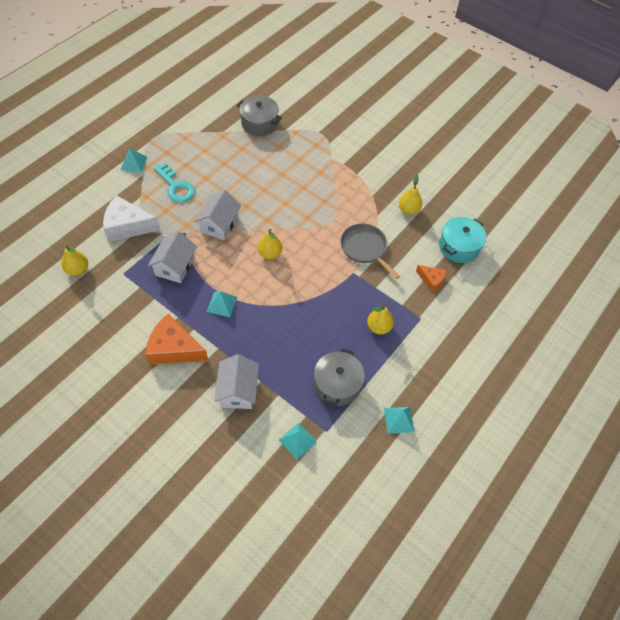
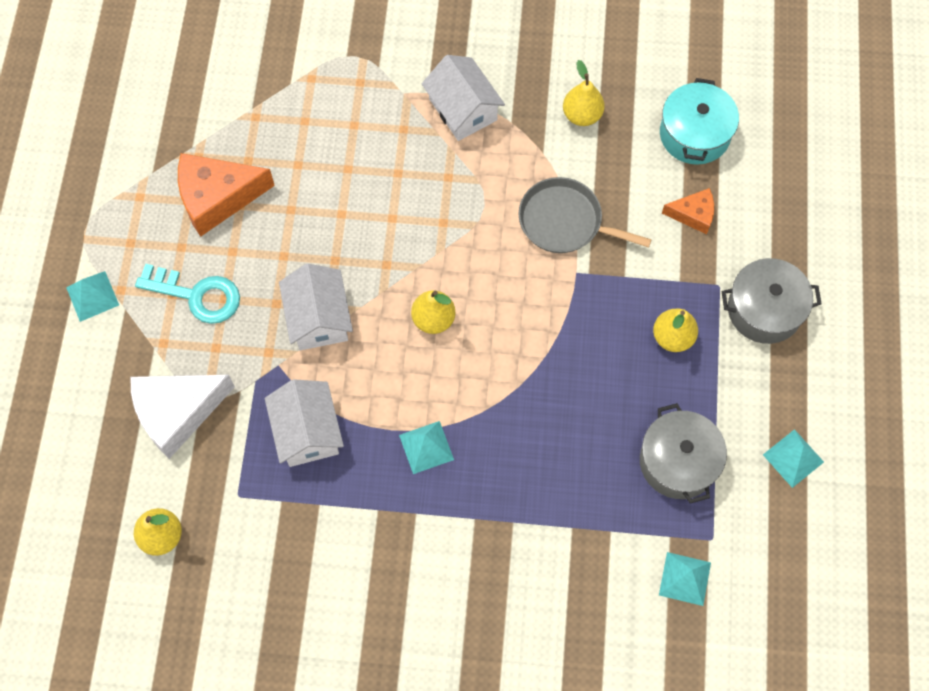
camera: 30 degrees left, 10 degrees up
(174, 348) = (413, 562): orange cheese -> orange cheese (217, 198)
(238, 390) = (551, 562): white house -> white house (463, 109)
(259, 123) = (240, 96): grey pot -> grey pot (764, 310)

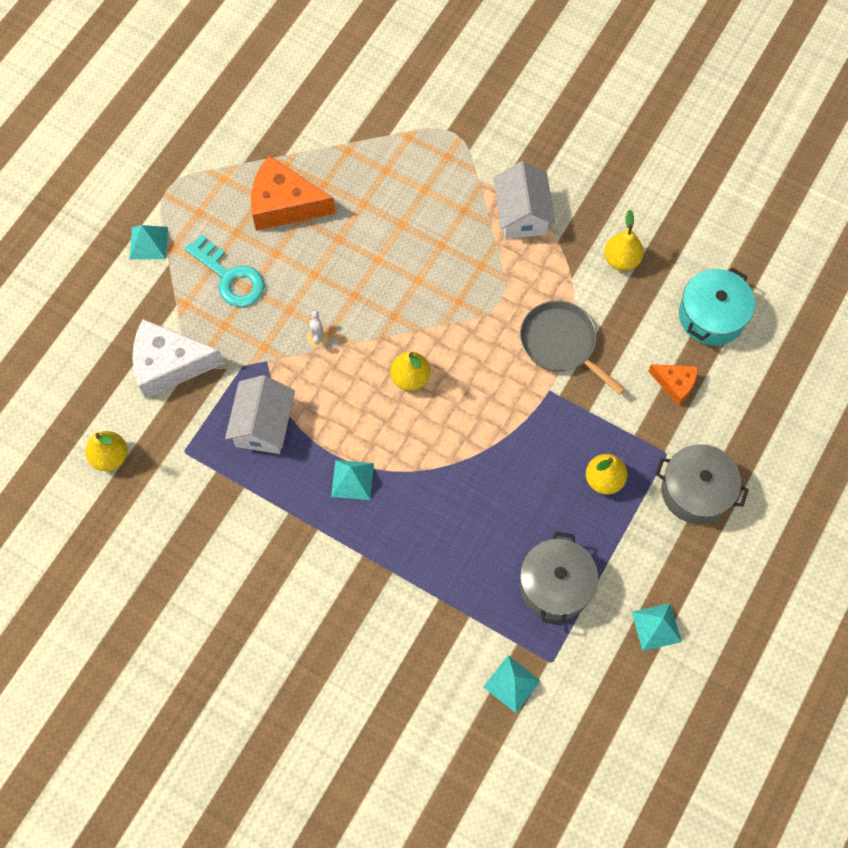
camera: 25 degrees right, 0 degrees up
(318, 318) = (317, 337): white house -> white cactus

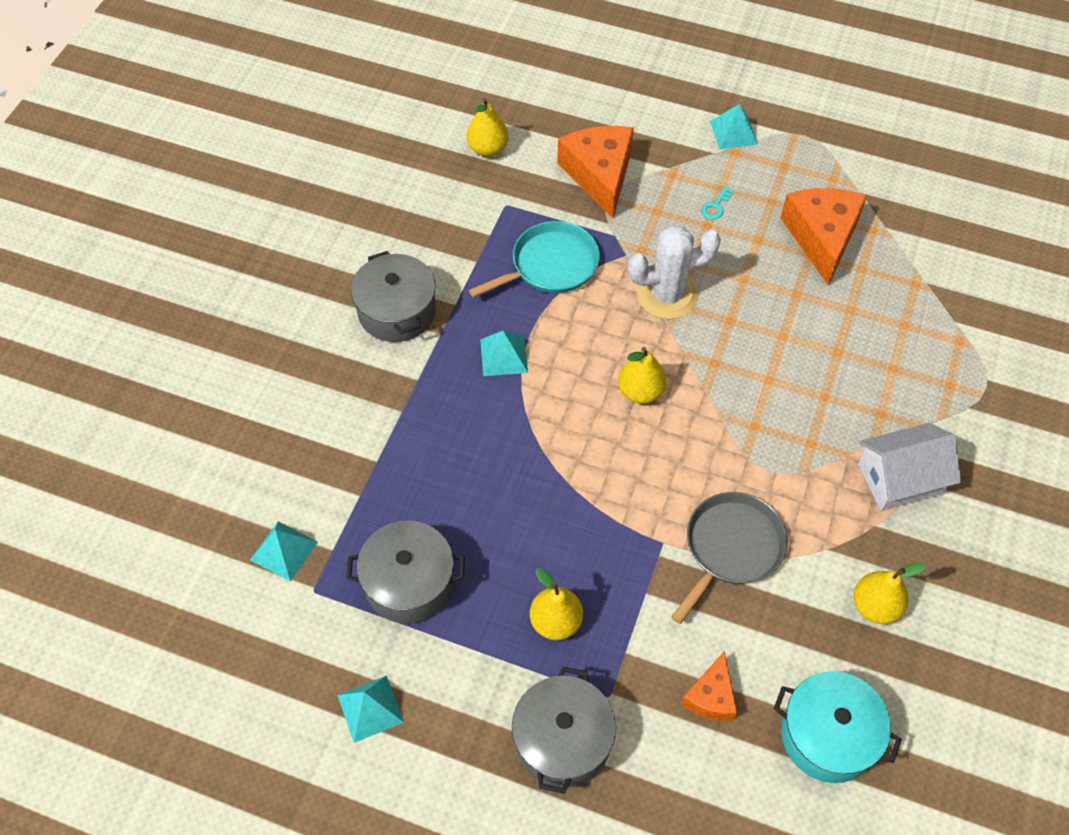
camera: 80 degrees right, 10 degrees down
(169, 364) = (599, 175): white cheese -> orange cheese
(230, 277) = (716, 206): turquoise key -> turquoise key, size x0.44
(263, 425) = (550, 265): white house -> turquoise pan
(285, 564) = (397, 311): none -> grey pot
(317, 337) = (667, 295): white cactus -> white cactus, size x2.43

